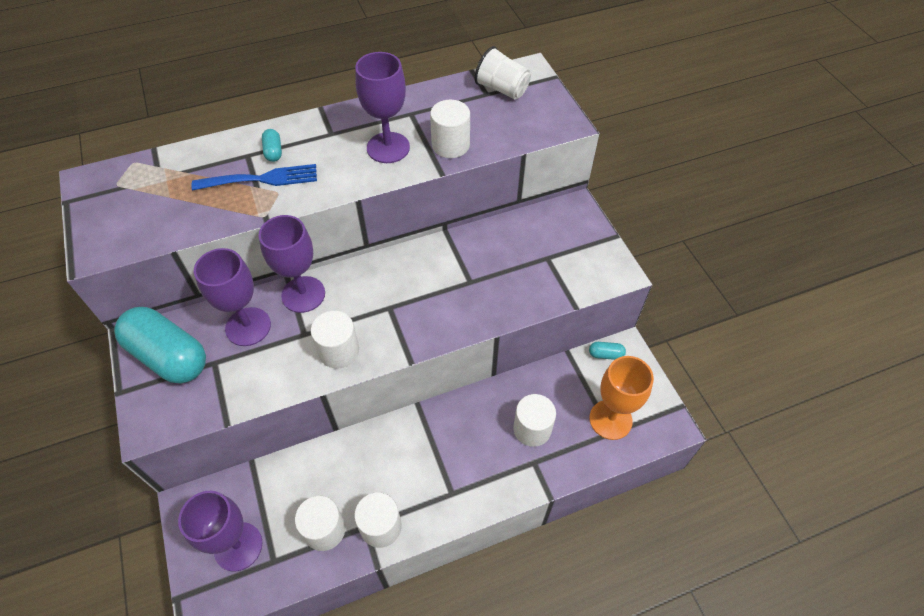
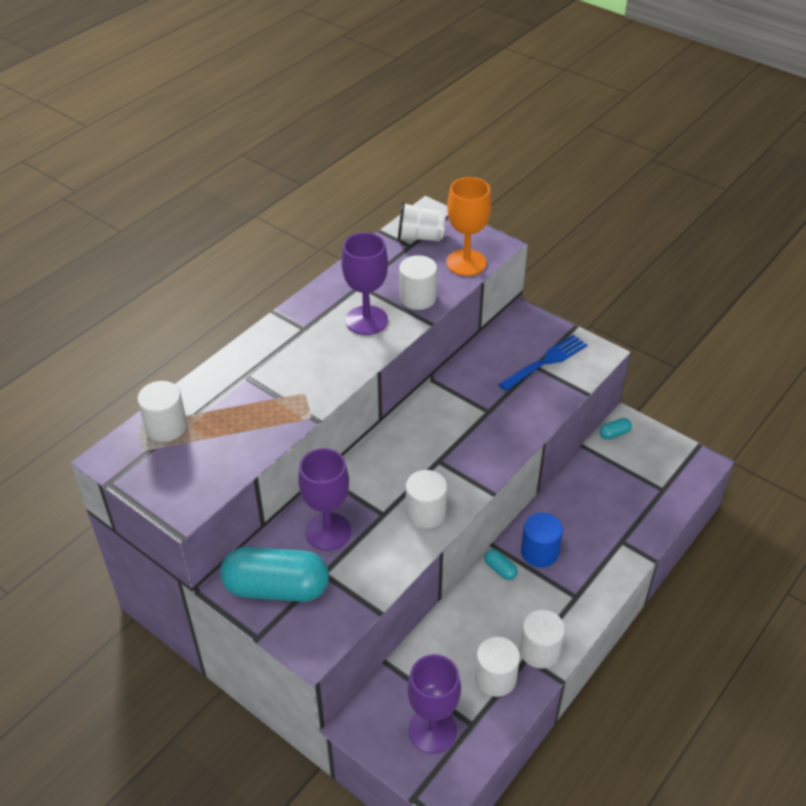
camera: 30 degrees left, 10 degrees down
(262, 179) = (279, 389): blue fork -> blue fork (546, 361)
(273, 152) = (267, 363): turquoise capsule -> turquoise capsule (500, 569)
(303, 294) = (354, 484): purple goblet -> none
(452, 433) = (539, 552): none -> blue cylinder
(532, 429) = (601, 517): white cylinder -> white cylinder (166, 426)
(610, 419) = (655, 481): orange goblet -> orange goblet (466, 263)

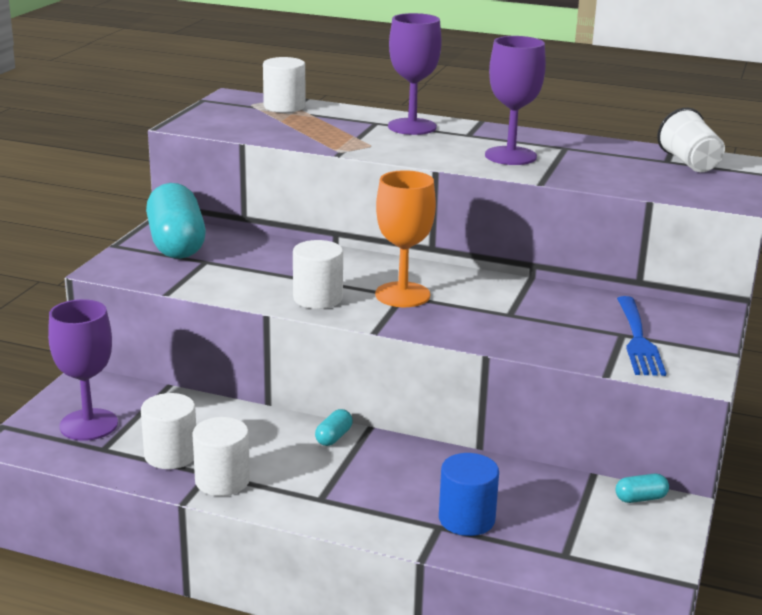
camera: 70 degrees right, 20 degrees down
(328, 531) = (261, 255): purple goblet -> purple goblet (412, 127)
(417, 298) = (577, 173): white cylinder -> none
(466, 263) = (674, 189): orange goblet -> orange goblet (402, 295)
(539, 552) = (378, 462): blue cylinder -> blue cylinder (466, 519)
(546, 361) = (638, 340): blue fork -> blue fork turned 60 degrees clockwise
(614, 434) = (640, 498): turquoise capsule -> turquoise capsule turned 60 degrees counterclockwise

